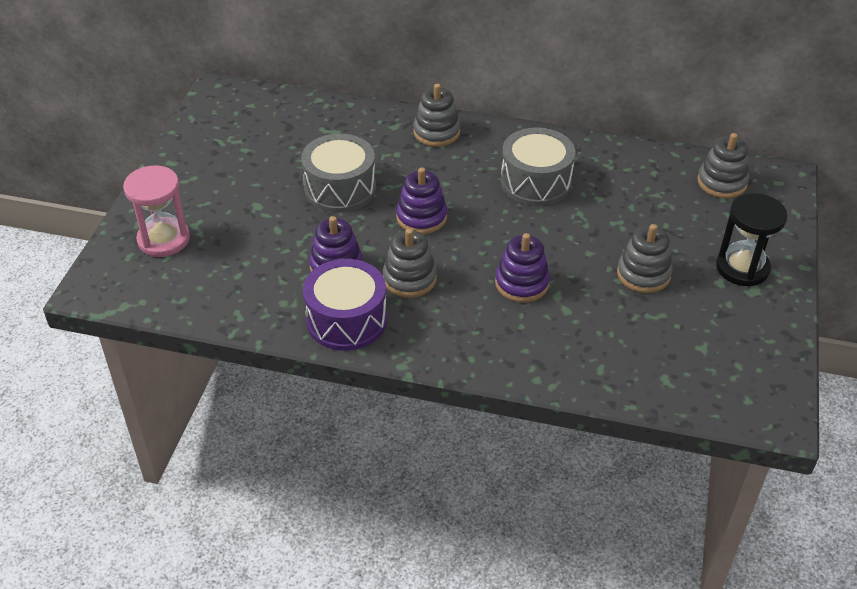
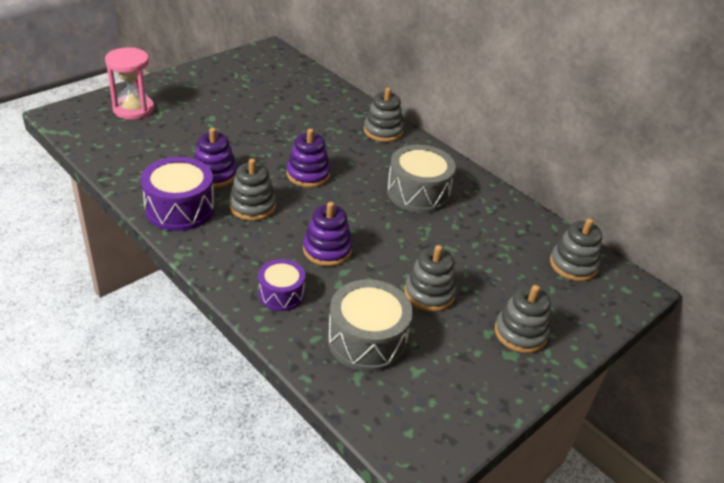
camera: 30 degrees right, 5 degrees down
(340, 188) = (276, 133): grey drum -> grey drum (367, 340)
(530, 347) = (281, 294): none -> purple drum
(742, 268) = (520, 333): black hourglass -> grey stacking toy

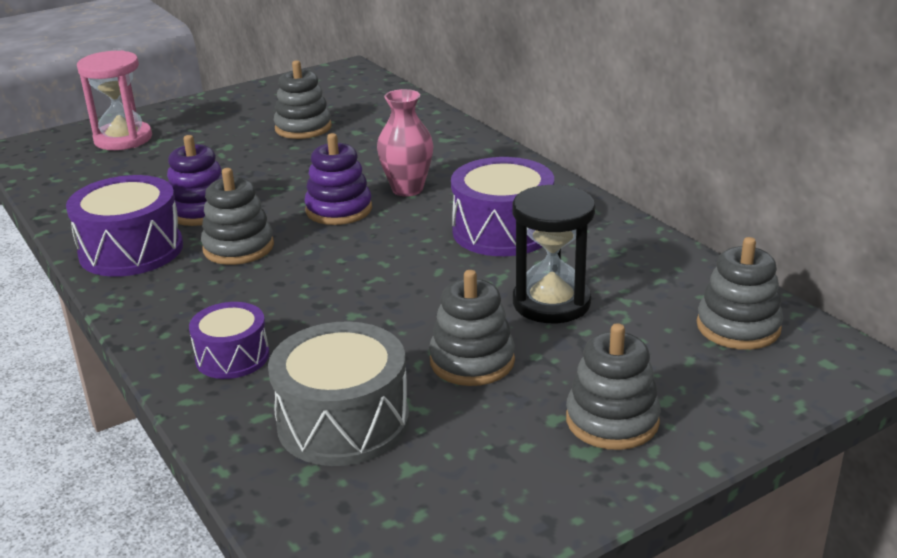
camera: 15 degrees right, 10 degrees down
(327, 250) = (328, 302): purple stacking toy -> none
(347, 158) = (407, 189): none -> pink vase
(383, 131) = (476, 157): grey stacking toy -> grey stacking toy (303, 128)
(418, 193) = (502, 231): grey drum -> purple drum
(463, 249) = (551, 303): none -> black hourglass

